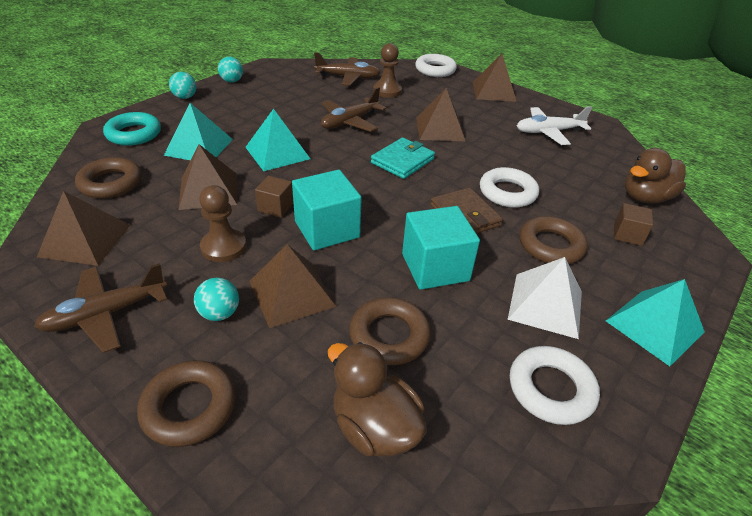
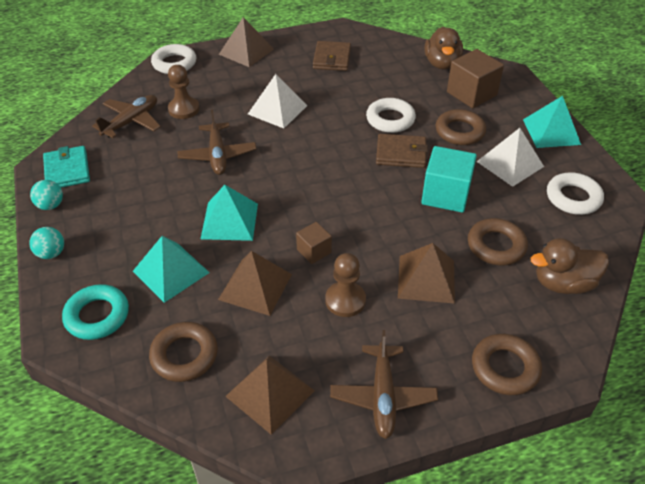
camera: 55 degrees left, 5 degrees up
(220, 313) = (423, 326): turquoise ball -> none
(327, 229) = (365, 232): turquoise cube -> none
(402, 161) = (306, 152): turquoise wallet -> turquoise wallet (67, 170)
(440, 129) = (277, 109): brown pyramid -> white pyramid
(548, 132) = (332, 58): white plane -> brown wallet
(627, 235) = (471, 94): brown cube -> brown cube, size x1.81

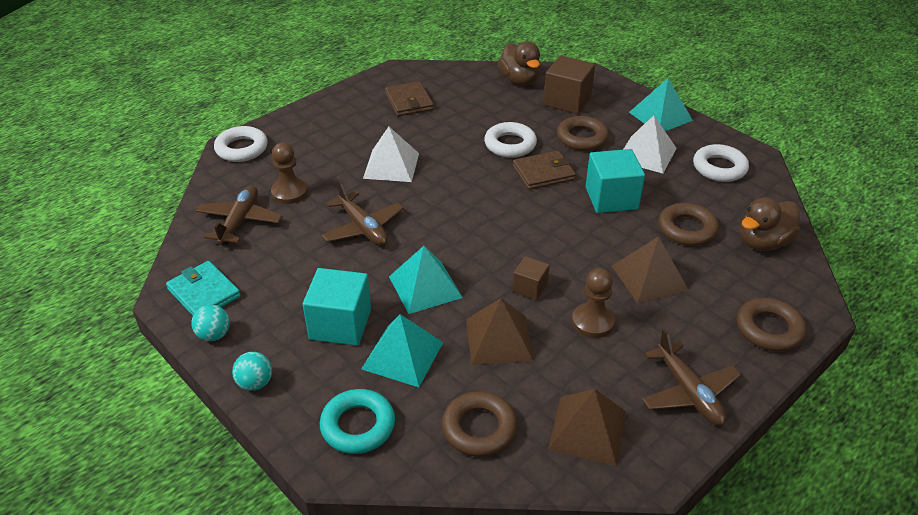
camera: 25 degrees left, 5 degrees down
(143, 229) = (340, 324): none -> turquoise cube
(246, 51) = (313, 117): brown pyramid -> none

